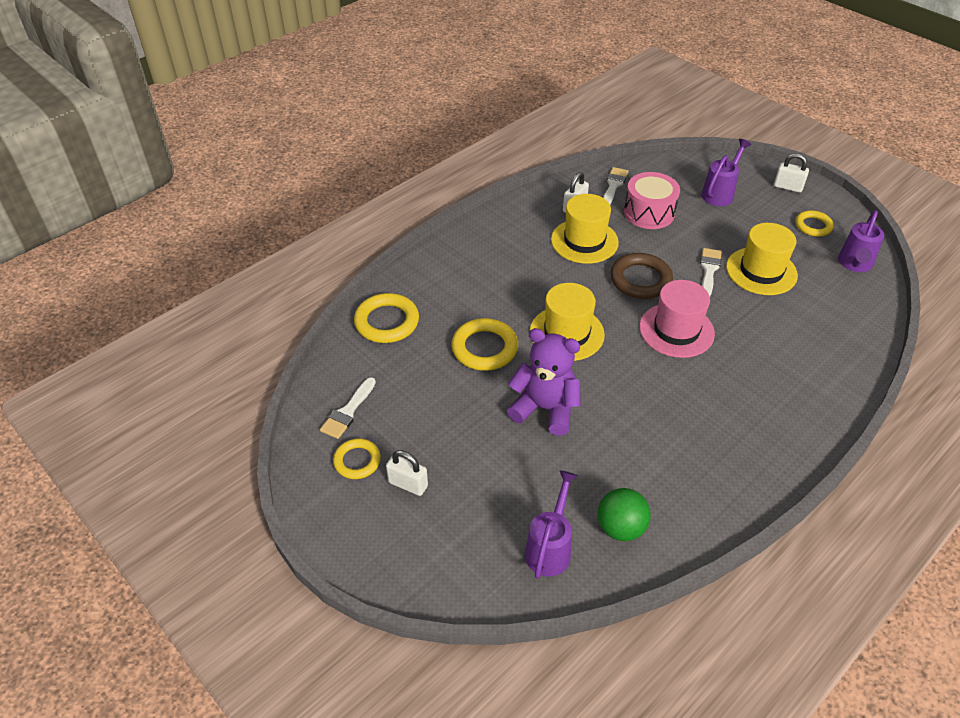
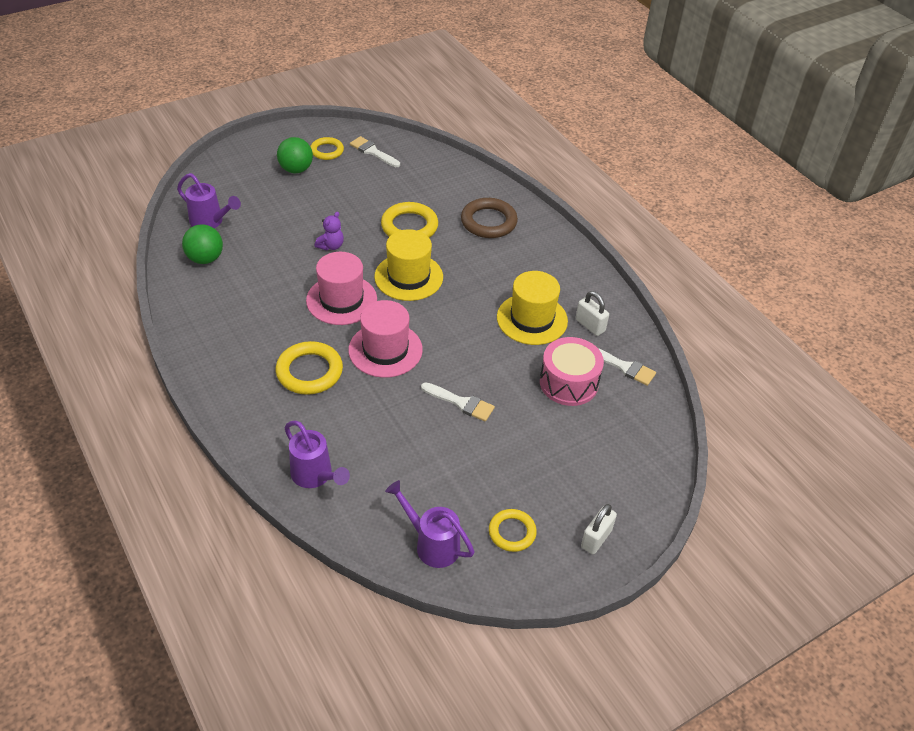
camera: 100 degrees right, 0 degrees up
(387, 322) = (459, 180): yellow ring -> yellow ring (309, 371)
(408, 484) = (296, 169): white padlock -> green ball
(545, 409) = (331, 246): purple teddy bear -> purple teddy bear, size x0.50
(626, 378) = (341, 300): none -> pink hat
(640, 280) = (462, 345): brown ring -> brown ring (488, 222)
(720, 193) = (594, 460): purple watering can -> purple watering can (315, 476)
(761, 271) = (446, 447): yellow hat -> none

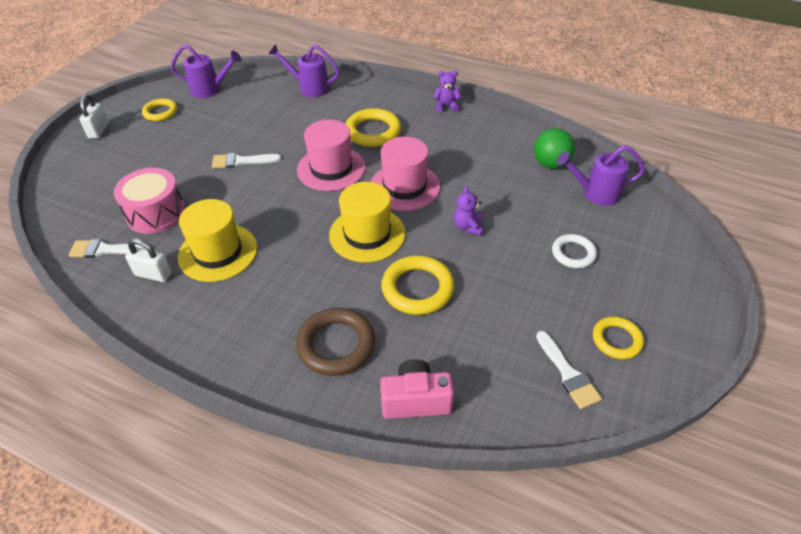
camera: 150 degrees right, 0 degrees up
(207, 364) = (446, 106): none -> purple teddy bear
(286, 197) = (573, 253): none -> white ring
(296, 169) = (610, 292): green ball -> none
(373, 152) = (568, 374): white brush -> white brush turned 60 degrees clockwise
(466, 178) = (415, 400): none -> pink camera

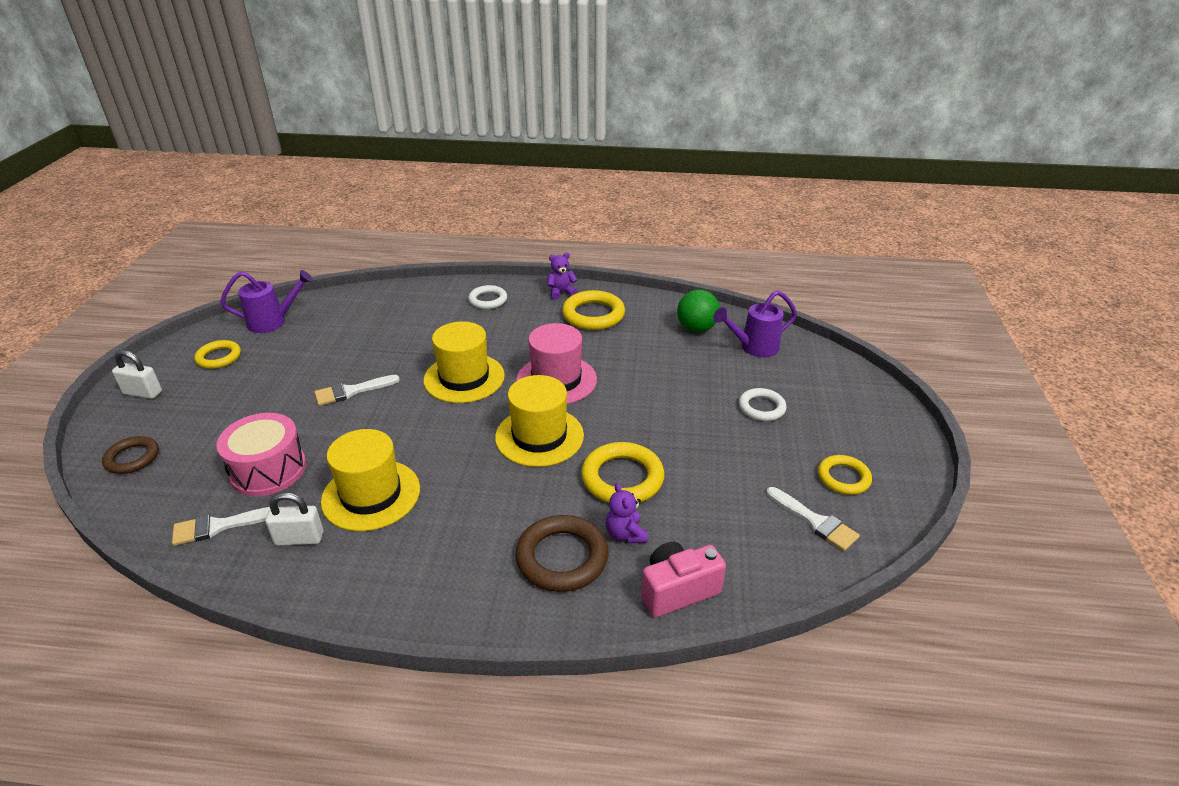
camera: 20 degrees left, 10 degrees down
(71, 181) = (132, 458): none -> brown ring
(99, 130) = (143, 393): white padlock -> white padlock turned 60 degrees counterclockwise
(309, 88) = (396, 300): purple watering can -> none
(331, 168) = (464, 378): pink hat -> yellow hat
(373, 132) = (493, 332): yellow ring -> yellow ring (593, 315)
(382, 102) = (488, 300): none -> white ring
(468, 227) = (644, 405): purple teddy bear -> purple teddy bear (625, 534)

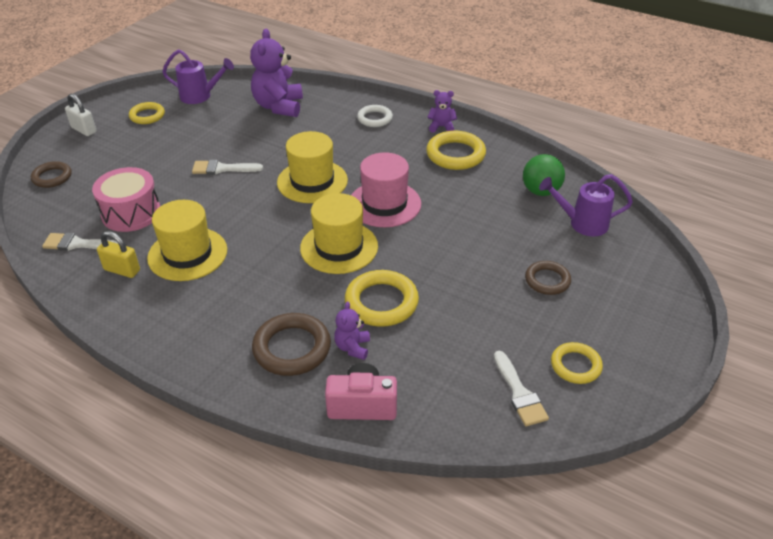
camera: 25 degrees right, 5 degrees up
(299, 538) = (122, 270): white padlock -> yellow padlock
(374, 312) = (279, 106): none -> purple teddy bear
(761, 407) = (547, 280): white ring -> brown ring

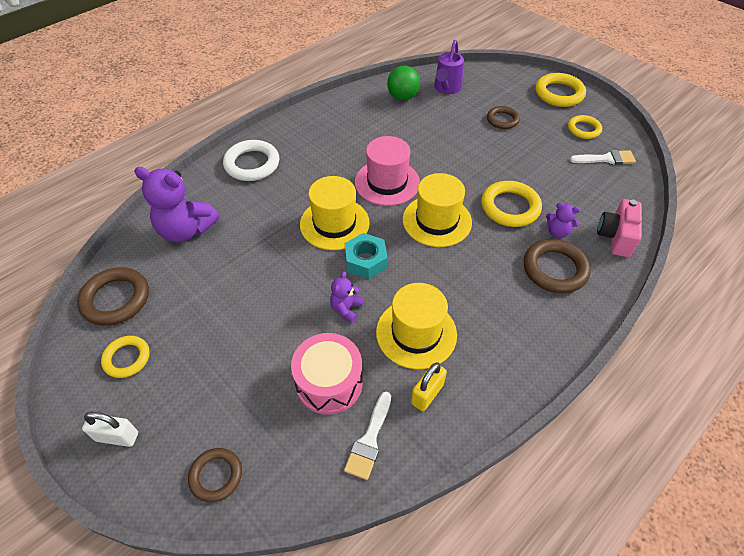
camera: 75 degrees left, 10 degrees up
(84, 130) = (117, 436): white padlock -> white padlock turned 45 degrees clockwise
(200, 96) = (116, 299): purple watering can -> brown ring
(222, 169) = (281, 291): white brush -> none
(269, 209) = (365, 261): none -> turquoise nut
(375, 118) = (252, 164): white ring -> white ring, size x1.58
(441, 127) = (290, 126): purple teddy bear -> purple teddy bear (346, 309)
(455, 154) = (335, 127): yellow ring -> yellow ring (559, 93)

